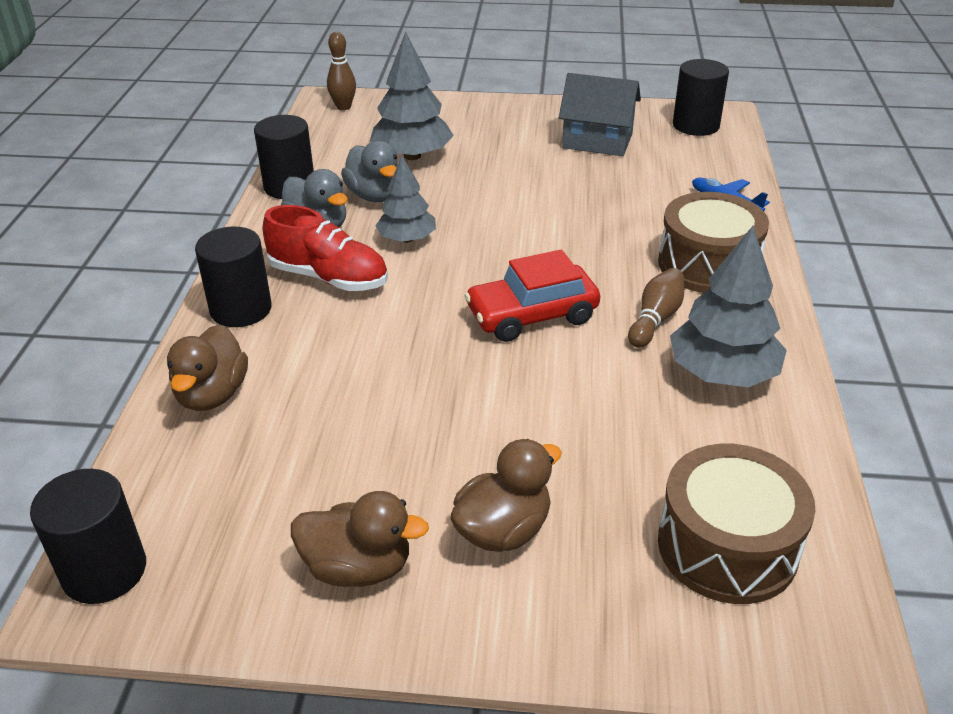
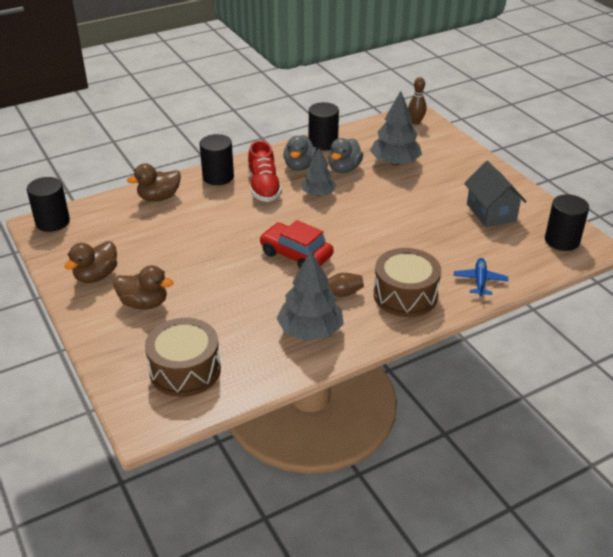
camera: 55 degrees right, 0 degrees up
(358, 567) = (96, 276): brown duck -> brown duck turned 60 degrees clockwise

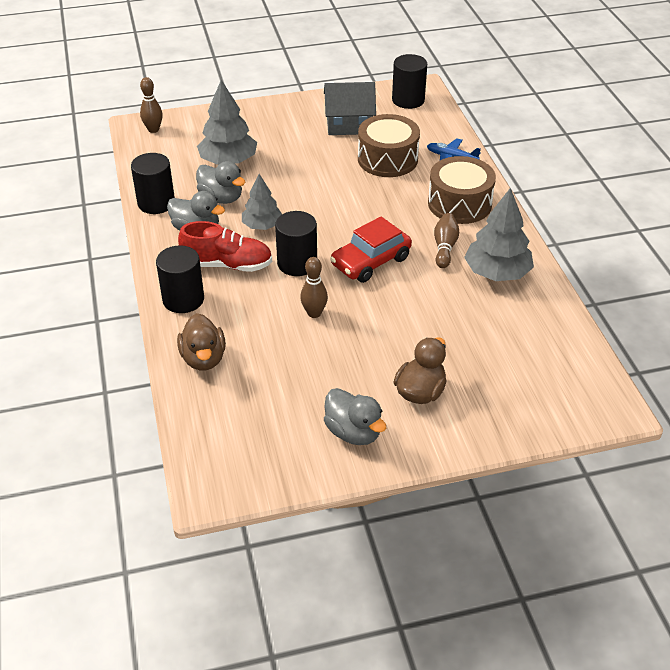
camera: 75 degrees left, 5 degrees up
(52, 222) = (211, 473): black cylinder -> black cylinder (297, 263)
(96, 276) = (353, 432): brown duck -> grey duck
(185, 370) = (539, 369): brown drum -> brown drum (387, 159)
(221, 236) = (314, 313): none -> brown bowling pin

